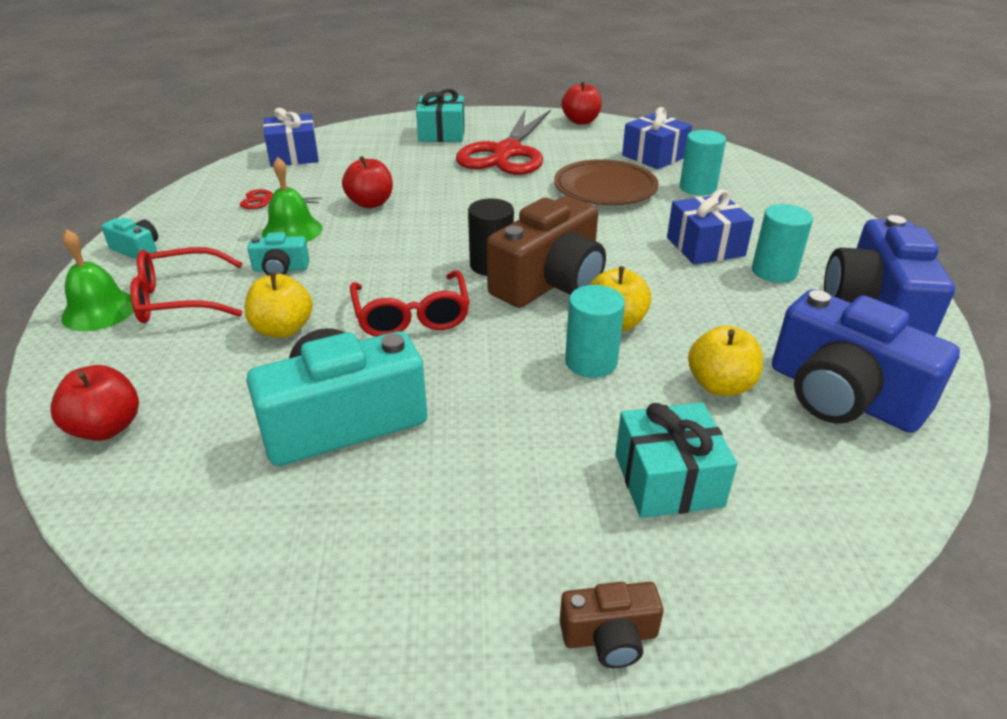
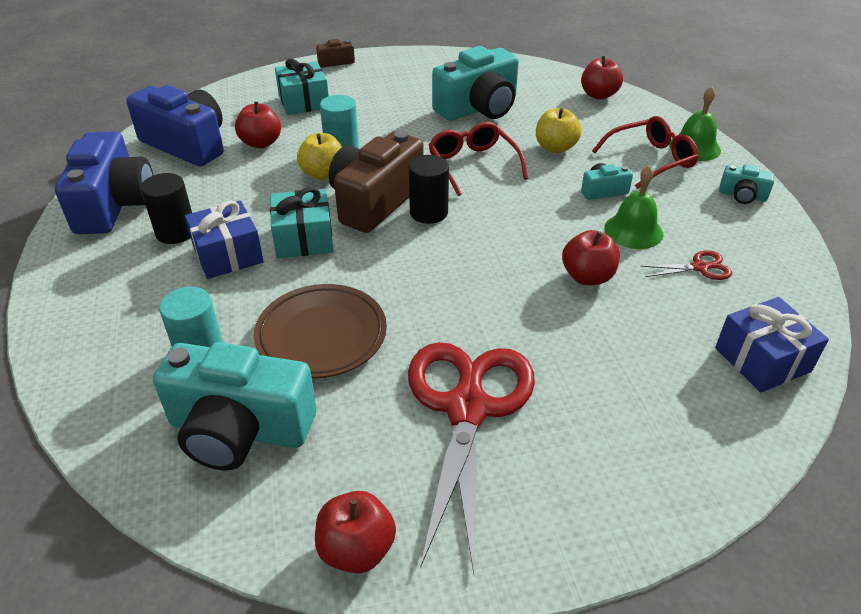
camera: 170 degrees right, 5 degrees up
(442, 133) = (593, 457): turquoise gift -> turquoise gift (304, 239)
(654, 156) = (239, 429): blue gift -> turquoise camera
(720, 385) = (261, 143): yellow apple -> red apple
(774, 271) = (176, 232): turquoise cylinder -> black cylinder

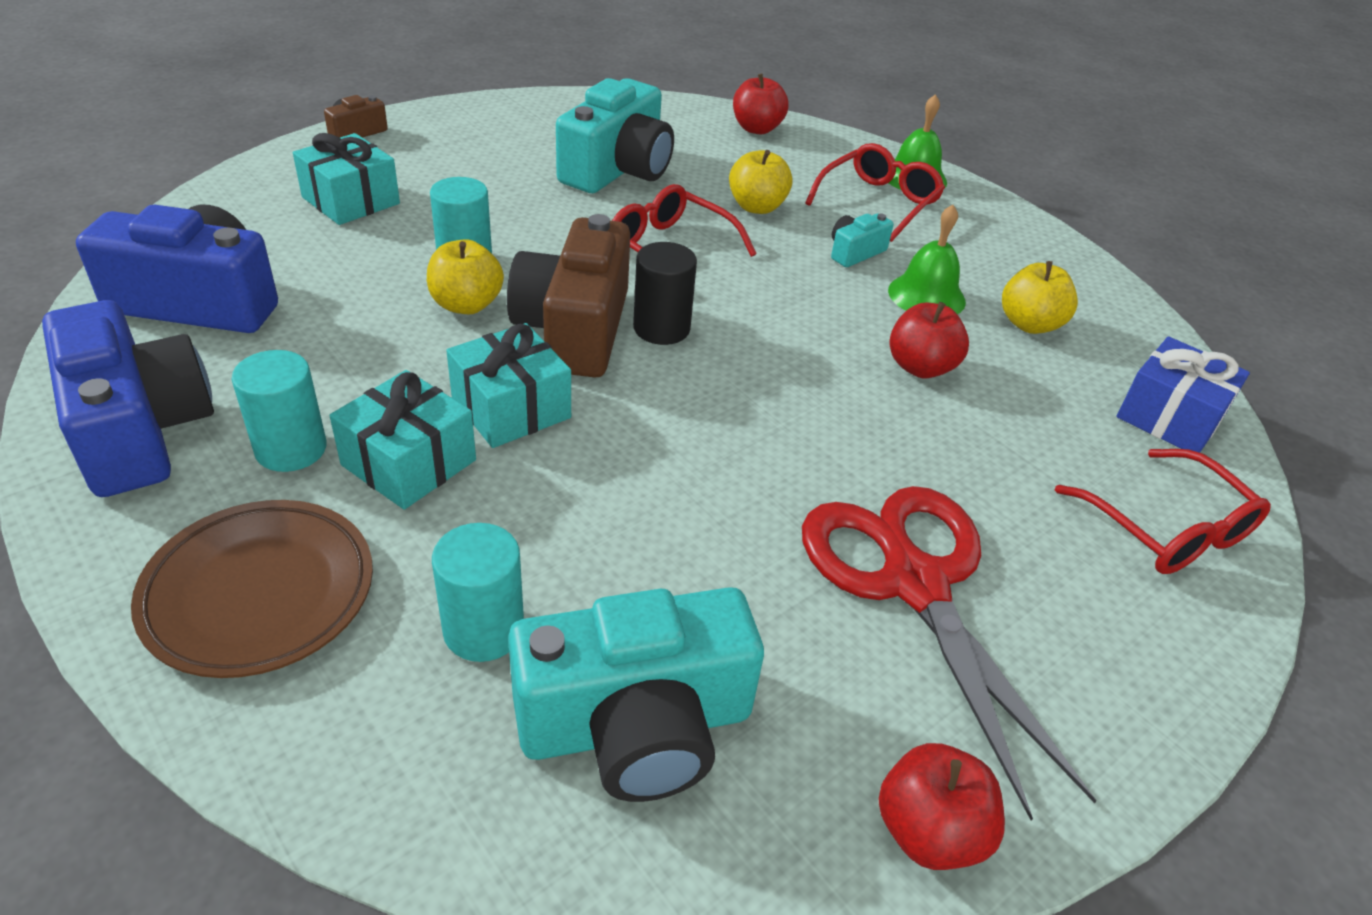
camera: 30 degrees left, 0 degrees up
(176, 232) = (291, 449): black cylinder -> turquoise cylinder
(228, 254) = (409, 462): blue gift -> turquoise gift
(261, 143) = (329, 276): red apple -> none
(321, 336) = (648, 545): brown plate -> brown plate (259, 593)
(688, 433) = (1167, 529): none -> red glasses
(700, 267) = (1029, 324): red scissors -> yellow apple
(742, 195) = (1007, 227): turquoise camera -> none

